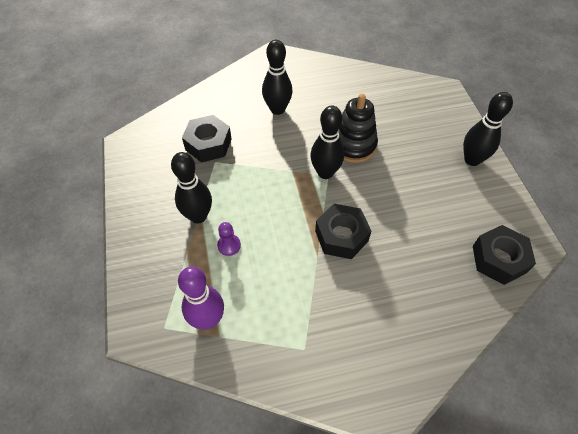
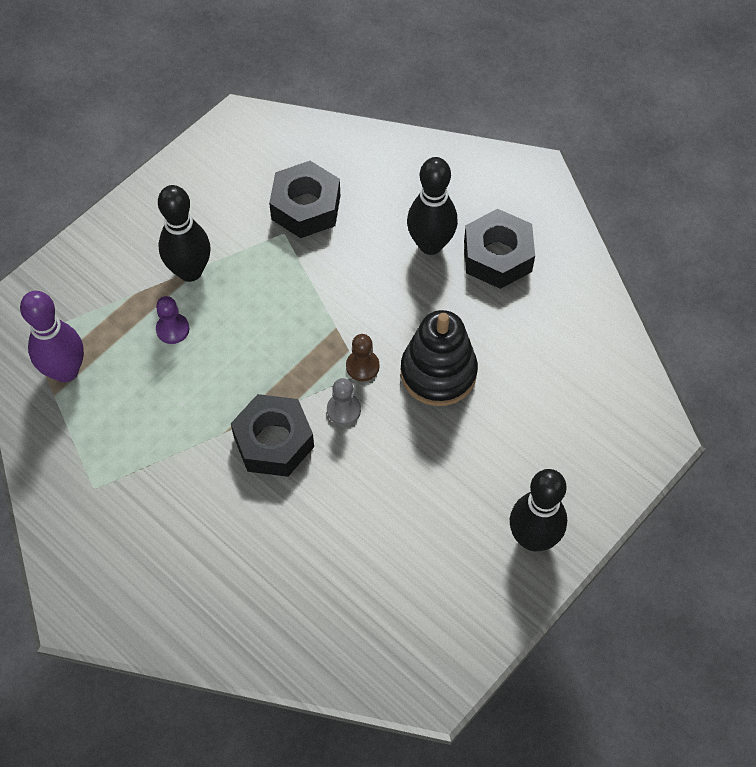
camera: 55 degrees right, 5 degrees up
(325, 172) = (362, 366): black bowling pin -> brown pawn
(345, 194) = (343, 410): none -> grey pawn
(498, 259) = (372, 648): black nut -> black nut (497, 256)

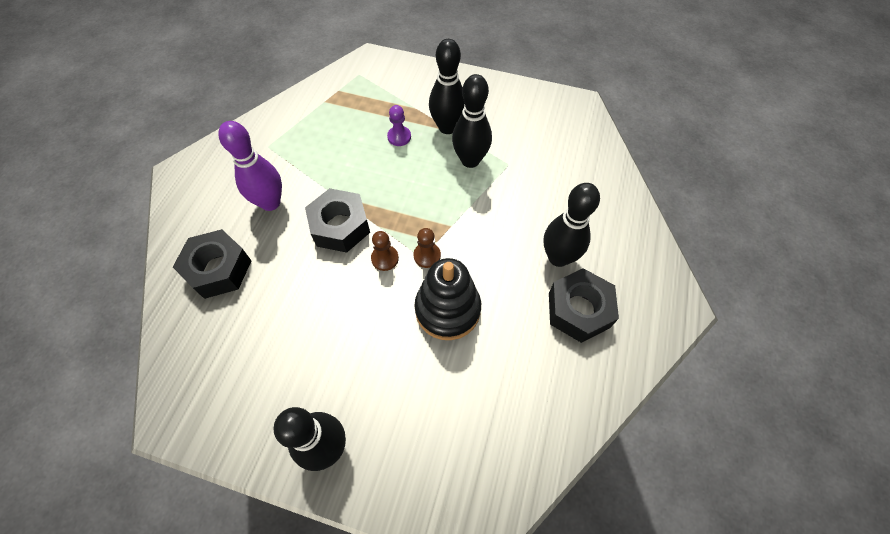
camera: 65 degrees right, 0 degrees up
(65, 371) = (343, 99): purple bowling pin -> purple bowling pin (270, 202)
(255, 269) = (470, 160): none -> black bowling pin
(306, 207) = (537, 168): black nut -> black nut (218, 269)
(343, 410) = (385, 258): grey pawn -> brown pawn

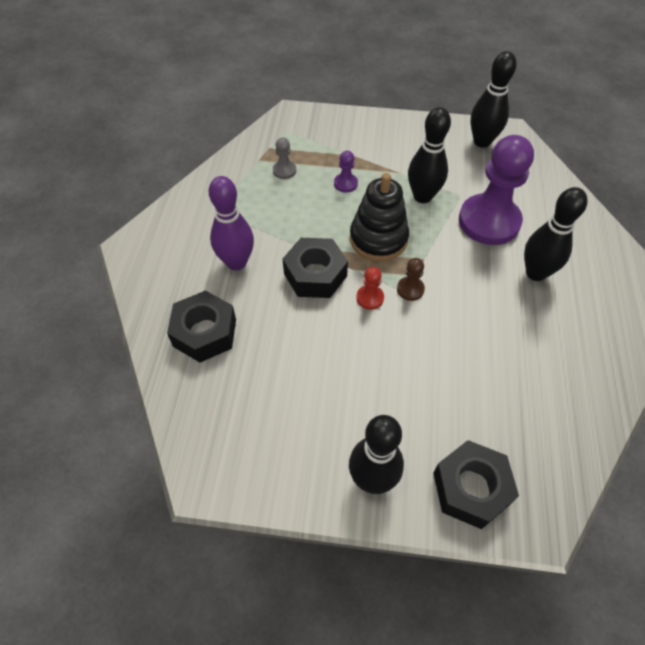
camera: 10 degrees left, 5 degrees down
(345, 115) = (284, 170): none -> grey pawn
(385, 258) = (370, 298): brown pawn -> red pawn
(447, 127) = (390, 169): black bowling pin -> black bowling pin (482, 141)
(447, 309) = (447, 335): black stacking toy -> black stacking toy (378, 239)
(528, 196) = (489, 221): none -> purple pawn
(579, 310) = (570, 316): black nut -> black nut (471, 488)

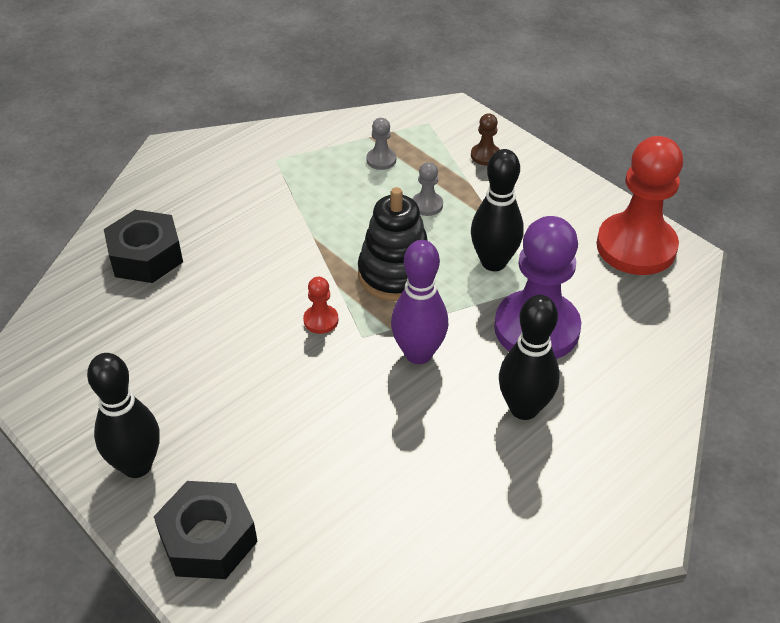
camera: 40 degrees right, 10 degrees down
(236, 262) = (240, 215): purple bowling pin -> purple bowling pin (418, 354)
(315, 275) = (296, 268): black nut -> none
(345, 184) = (427, 205): purple pawn -> grey pawn
(410, 289) = (369, 338): brown pawn -> brown pawn (485, 156)
(482, 141) = (636, 247): black bowling pin -> red pawn

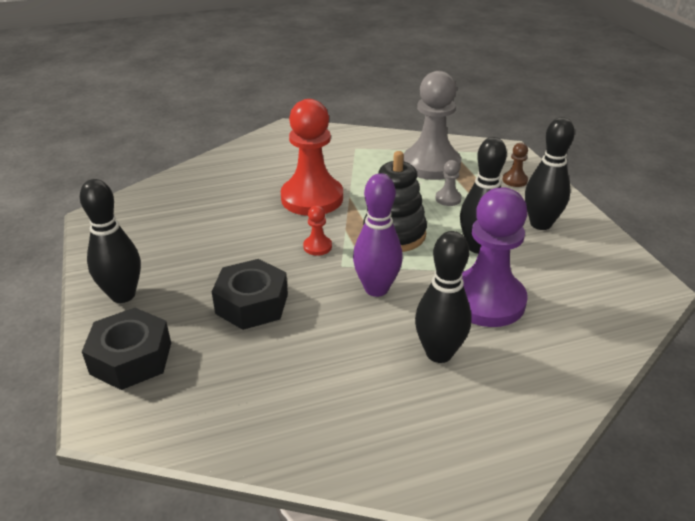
camera: 25 degrees right, 10 degrees down
(146, 256) = (228, 179): black nut -> black nut (252, 304)
(381, 160) = (431, 165): grey pawn -> grey pawn, size x2.42
(541, 210) = (540, 224): none -> black bowling pin
(636, 247) = (611, 269): red pawn -> red pawn (312, 198)

